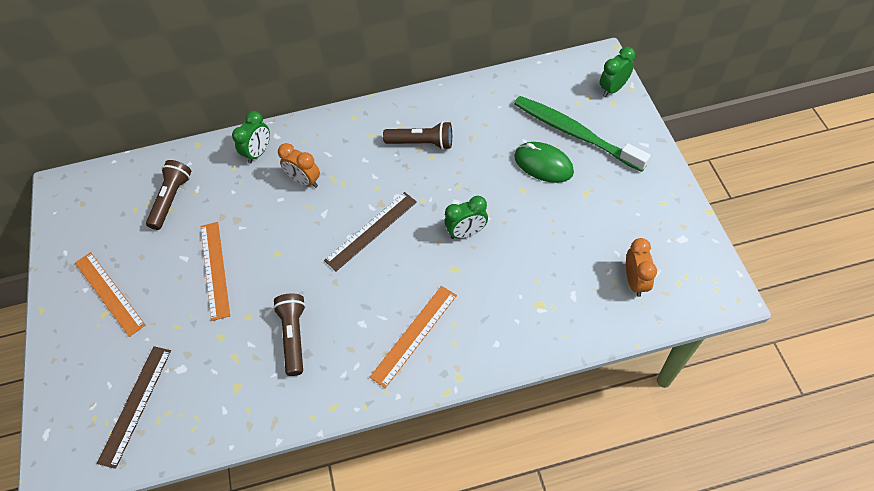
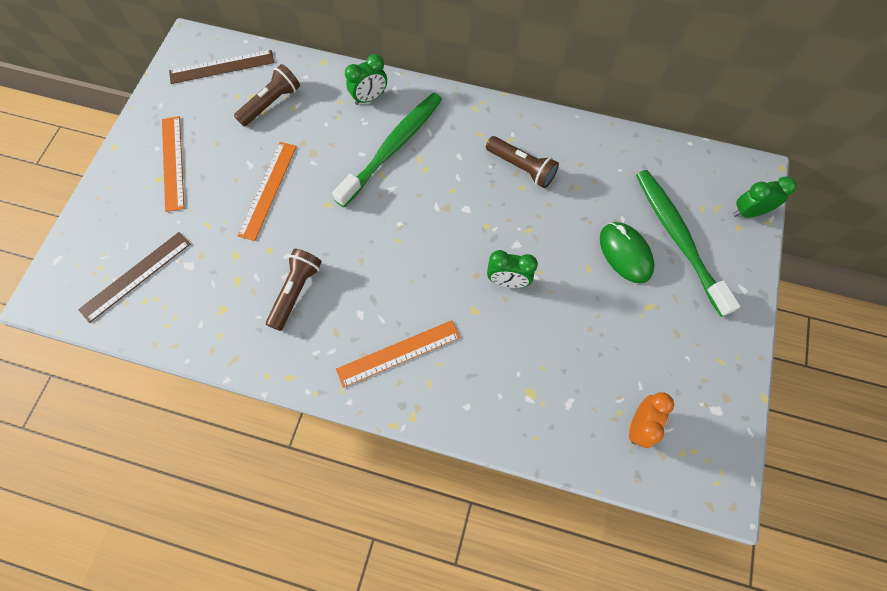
camera: 25 degrees right, 10 degrees up
(304, 181) = (393, 148): orange clock -> green toothbrush
(371, 230) = (422, 229): brown ruler -> brown ruler (222, 67)

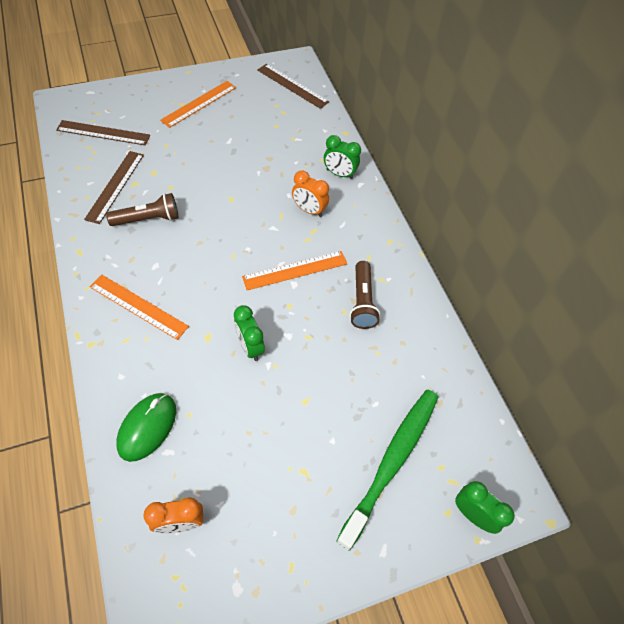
camera: 50 degrees right, 10 degrees down
(226, 301) = (115, 186): none -> brown ruler
(267, 190) = (216, 160): orange ruler -> orange ruler (295, 270)
(271, 103) = (286, 125): brown flashlight -> none
(393, 148) = (309, 210): green toothbrush -> orange clock
(625, 253) = (342, 424): green mouse -> green mouse (147, 427)

